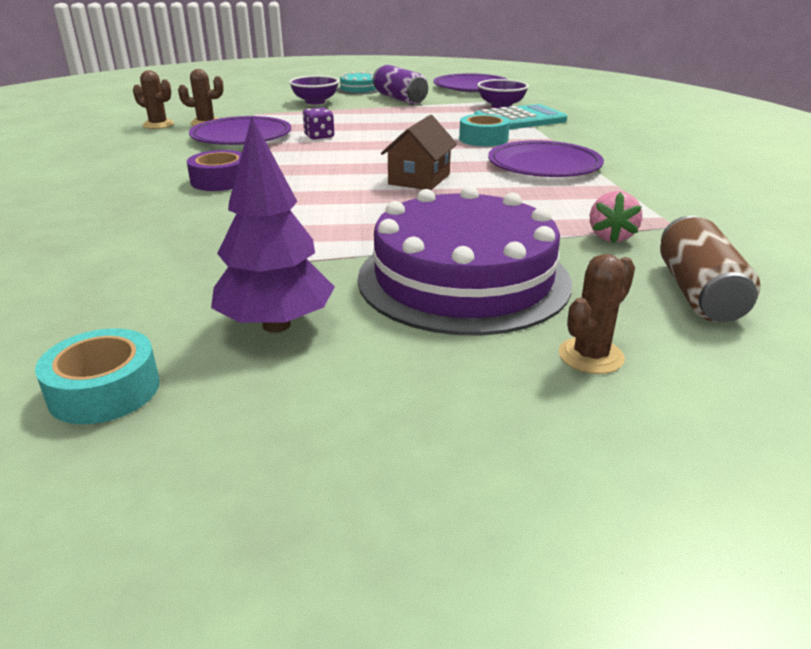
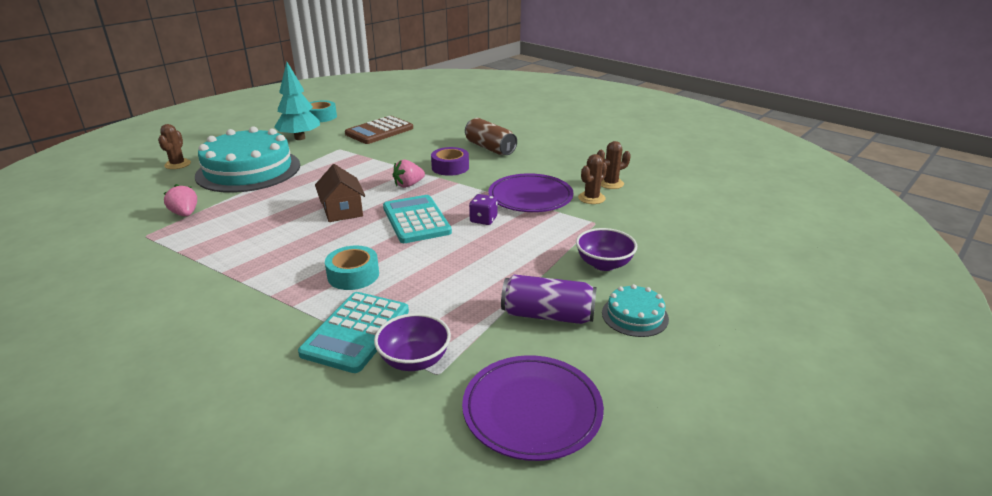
camera: 135 degrees right, 0 degrees up
(133, 275) = (379, 131): none -> brown calculator
(276, 325) = (300, 138): purple tree -> turquoise tree
(306, 179) = (408, 185): none -> pink strawberry
(369, 152) = (416, 220): none -> turquoise calculator
(463, 279) = (248, 170): purple cake -> turquoise cake
(544, 165) = (267, 260): purple plate -> none
(698, 293) = (132, 199): brown can -> brown can (490, 148)

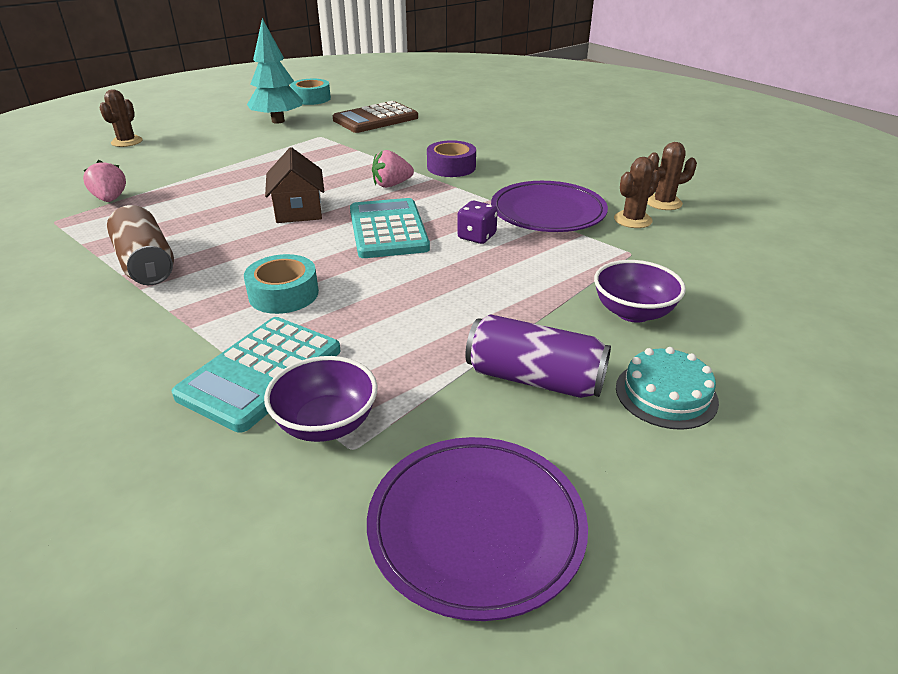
camera: 10 degrees right, 5 degrees up
(248, 170) = (204, 154): turquoise cake -> none
(490, 148) = (509, 147): brown can -> brown can (146, 264)

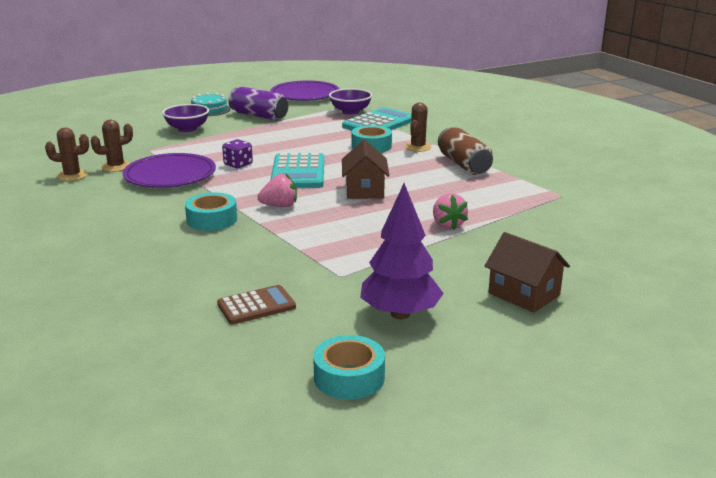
camera: 170 degrees left, 10 degrees down
(110, 199) = (533, 211): pink strawberry -> pink strawberry (448, 225)
(127, 142) = (591, 287): brown cactus -> brown cactus (418, 147)
(183, 135) = (524, 294): none -> brown house
(278, 121) = (400, 314): turquoise tree -> purple tree
(375, 119) = (256, 306): brown calculator -> brown calculator, size x0.62
(451, 167) = (212, 220): purple tape -> turquoise tape

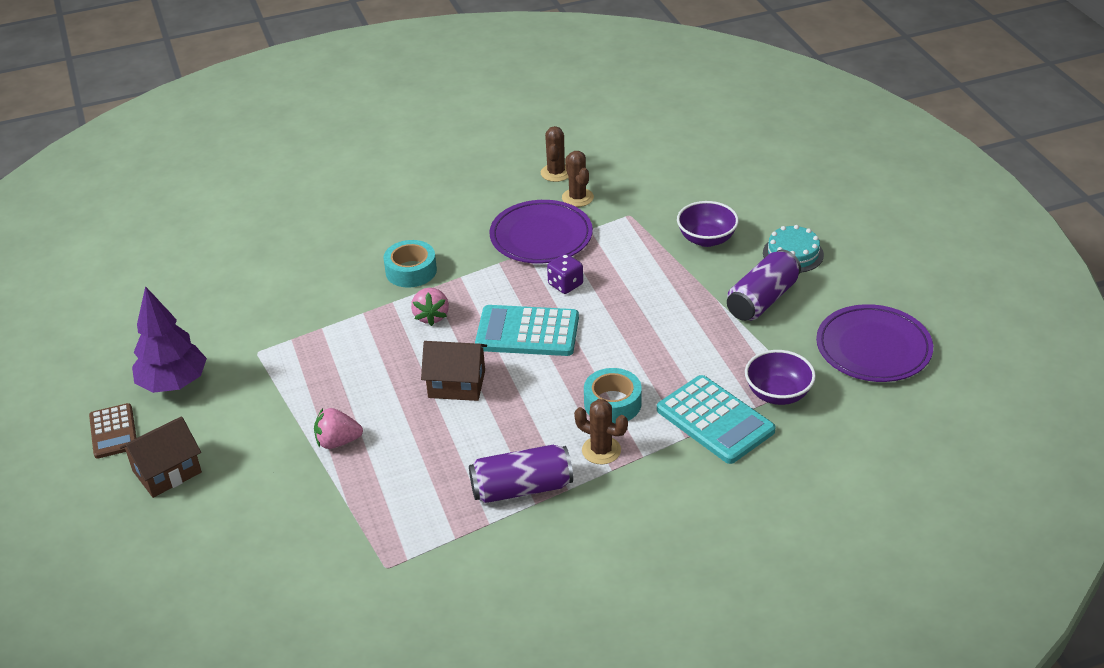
camera: 100 degrees right, 15 degrees up
(256, 306) = (227, 301): brown calculator -> brown calculator (113, 431)
(349, 377) = (101, 347): turquoise tape -> none
(463, 164) = (521, 488): brown can -> purple can

